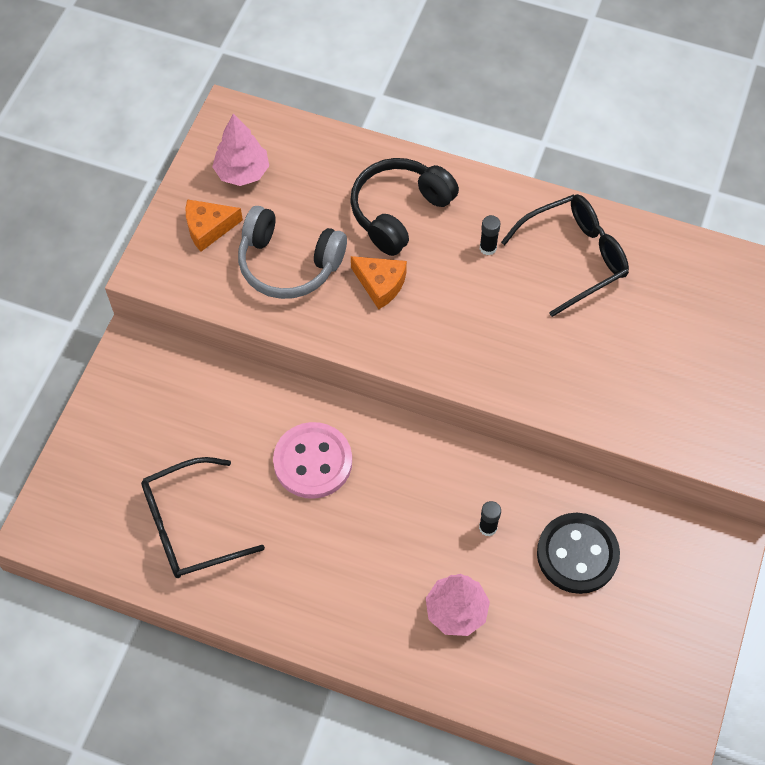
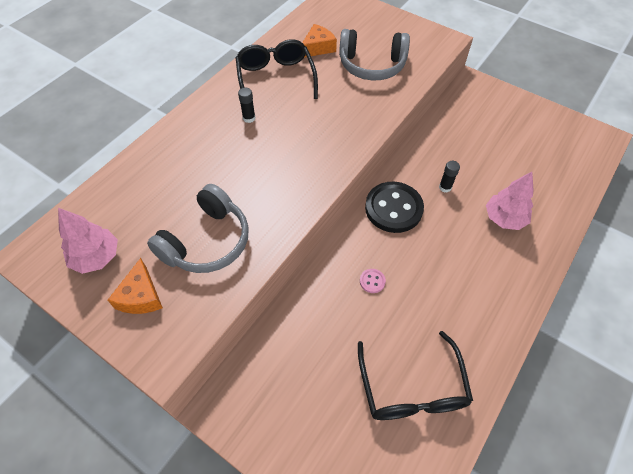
camera: 75 degrees left, 5 degrees down
(313, 462) = (372, 281): pink button -> pink button, size x0.41
(380, 284) = (253, 185): orange cheese -> orange cheese (318, 48)
(399, 212) = (194, 160): black headphones -> none
(577, 554) = (470, 147): black button -> black button (393, 208)
(651, 371) = (372, 65): none -> grey headphones

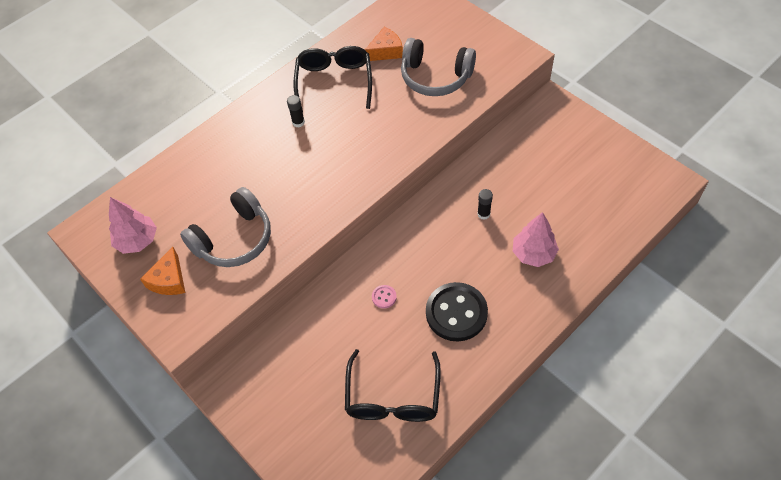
camera: 15 degrees right, 0 degrees up
(393, 208) = (425, 229): black button -> black button (456, 313)

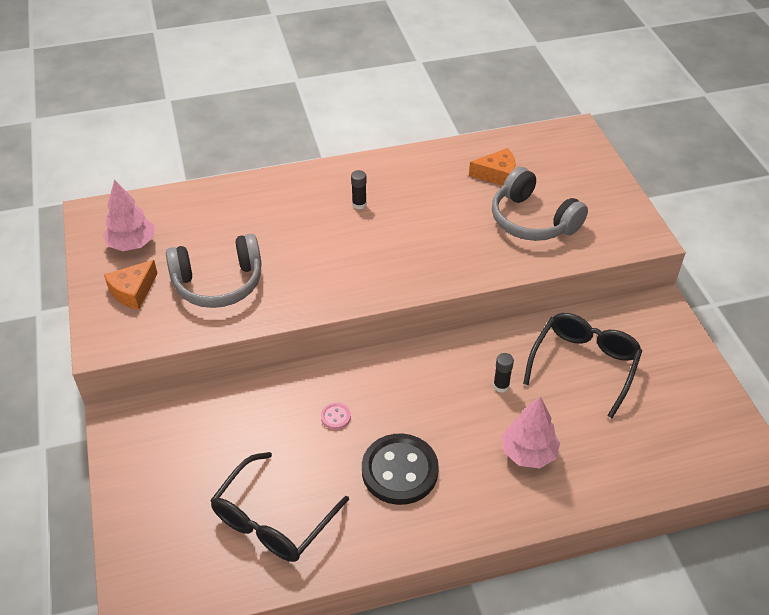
camera: 25 degrees right, 10 degrees down
(334, 82) = (422, 183): black glasses -> black glasses (584, 365)

